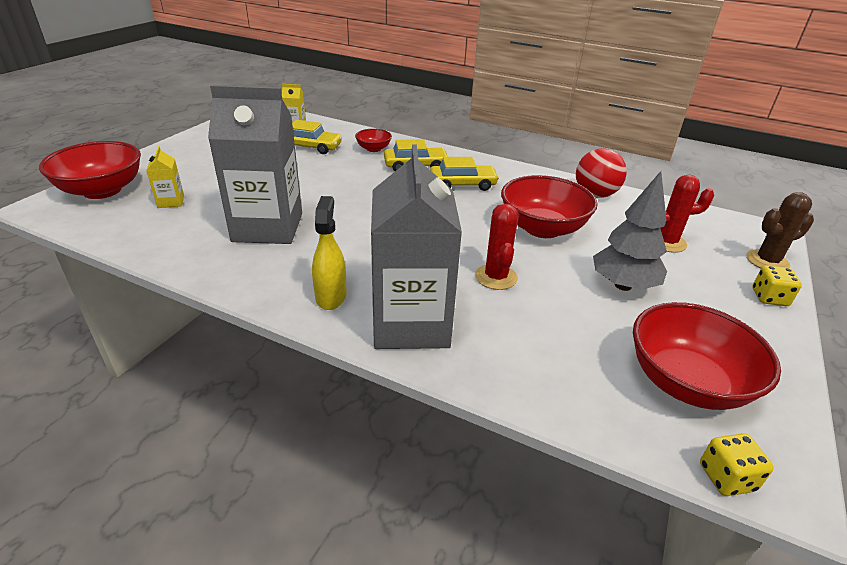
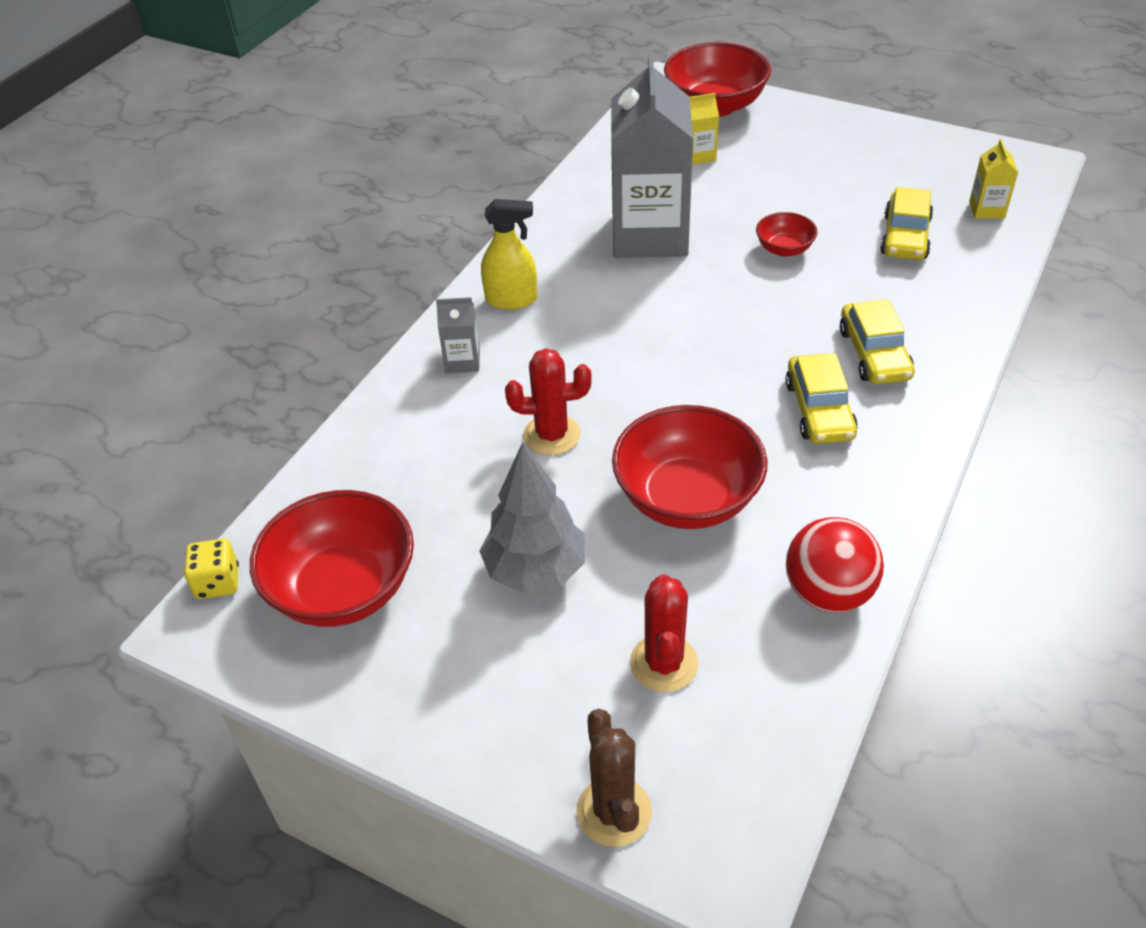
camera: 95 degrees right, 10 degrees up
(373, 149) = (926, 303): red bowl -> red bowl (784, 249)
(411, 323) = (462, 361): grey carton -> grey carton, size x0.41
(769, 298) = (504, 762): yellow dice -> none

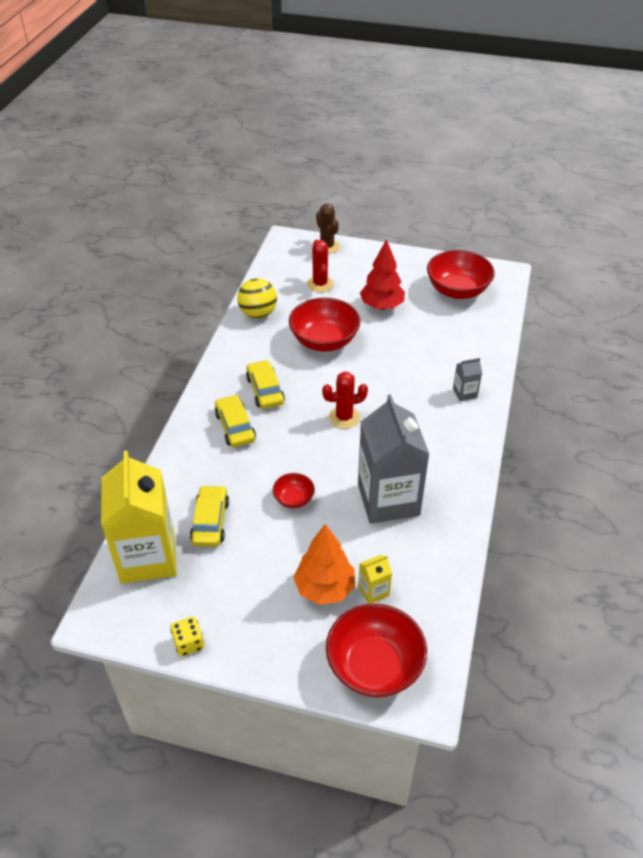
camera: 165 degrees right, 0 degrees up
(217, 582) = (510, 286): yellow dice -> yellow dice (188, 643)
(511, 299) = (457, 436): yellow spray bottle -> none
(535, 570) = (381, 306): grey tree -> red tree
(552, 435) = (398, 360): red cactus -> red cactus (344, 417)
(756, 163) = (324, 588): none -> orange tree
(828, 593) = (258, 313): red ball -> yellow ball
(986, 210) = (147, 557): yellow carton -> yellow carton, size x2.43

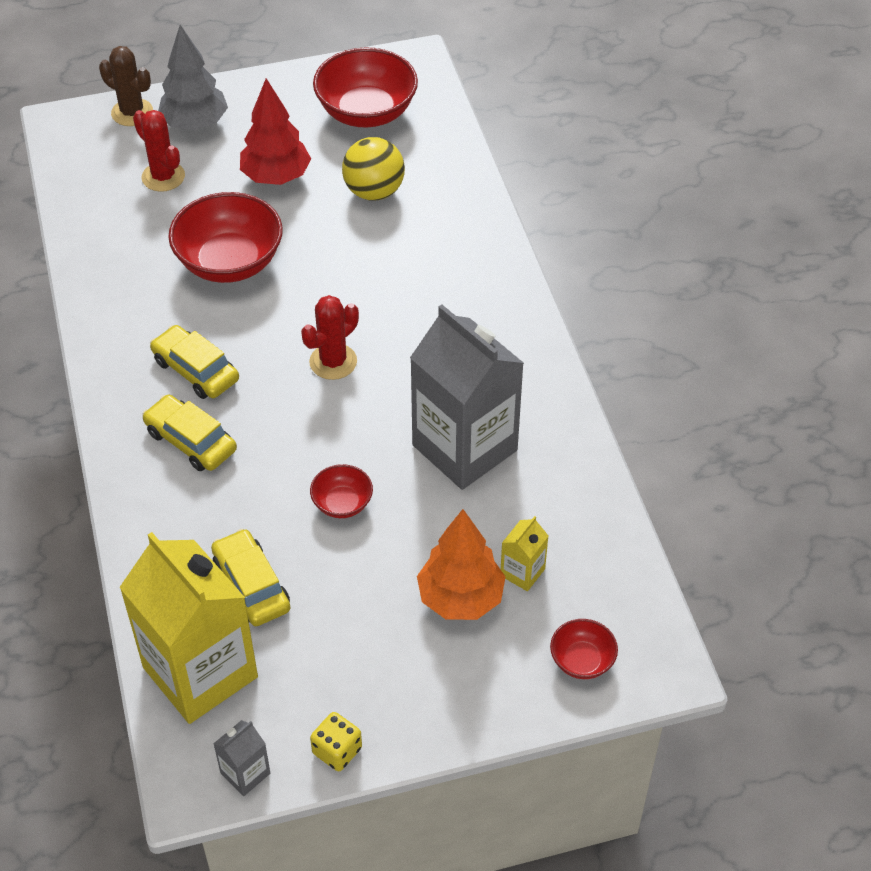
camera: 30 degrees left, 5 degrees up
(258, 313) = (102, 259): yellow ball -> yellow ball (374, 191)
(356, 263) = (195, 123): none -> grey tree
(374, 666) = (582, 660): red bowl -> red bowl, size x0.50
(465, 393) = (470, 260): grey carton -> grey carton (245, 773)

